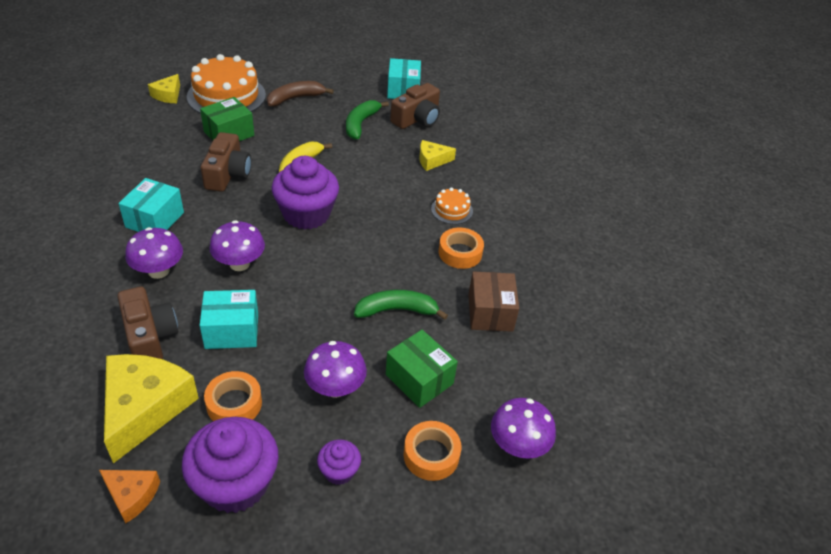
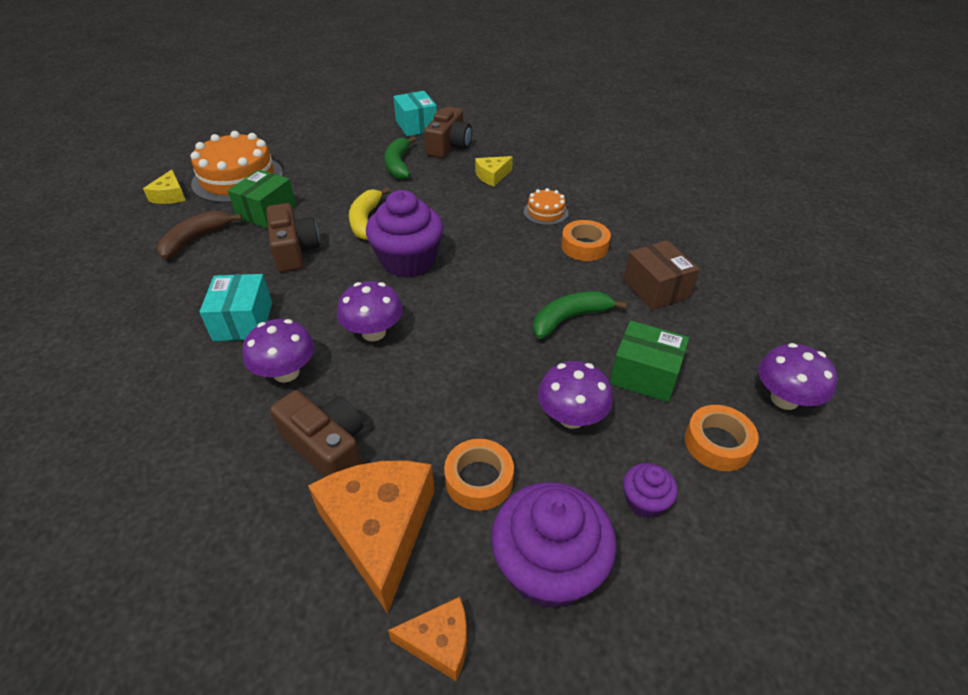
camera: 20 degrees left, 0 degrees up
(145, 408) = (379, 530): yellow cheese -> orange cheese
(232, 331) = (417, 403): turquoise box -> none
(295, 98) = (314, 161): brown banana -> brown banana (195, 239)

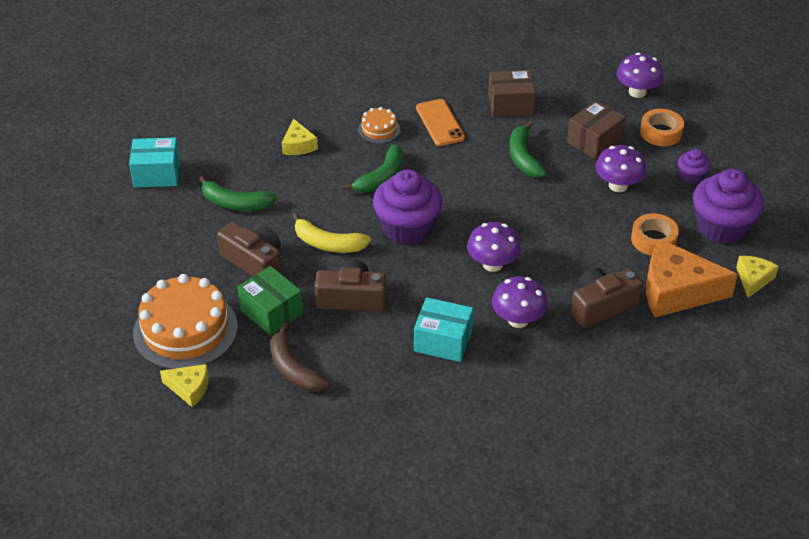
camera: 70 degrees left, 0 degrees up
(439, 642) = (753, 279): orange cheese -> yellow cheese
(449, 145) = (219, 160): brown camera -> brown camera (254, 262)
(475, 229) = (381, 177): none -> green banana
(584, 246) = (440, 123): orange tape -> orange phone
(645, 375) = (594, 141): green box -> brown box

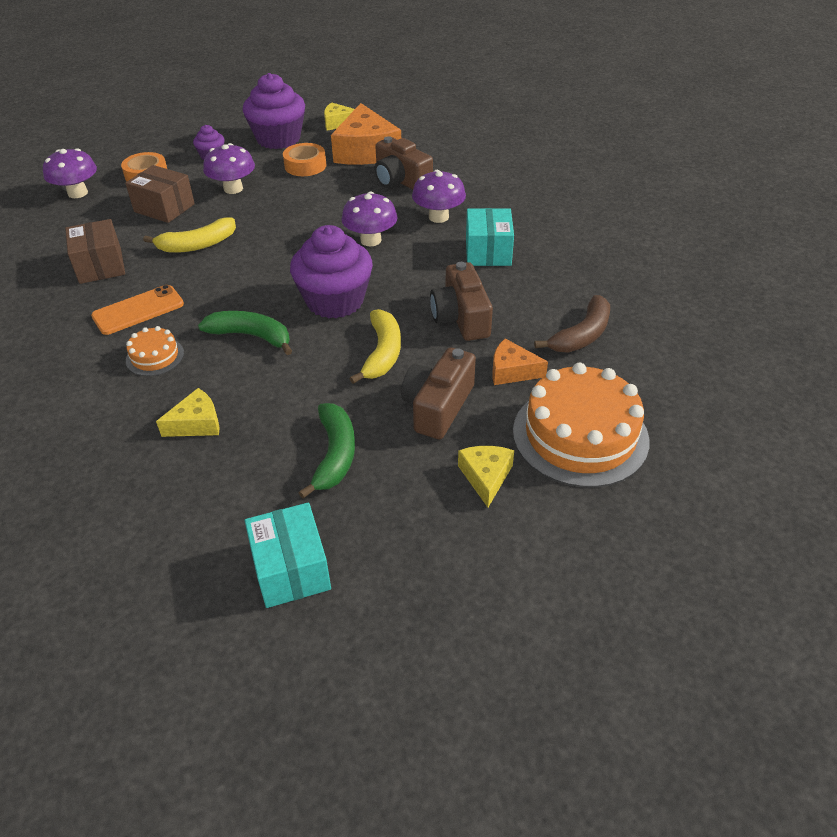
camera: 105 degrees left, 0 degrees up
(189, 388) = (661, 405): yellow cheese -> yellow cheese (486, 477)
(271, 312) = (512, 371): green box -> orange cheese
(523, 157) = (197, 245): green banana -> yellow banana

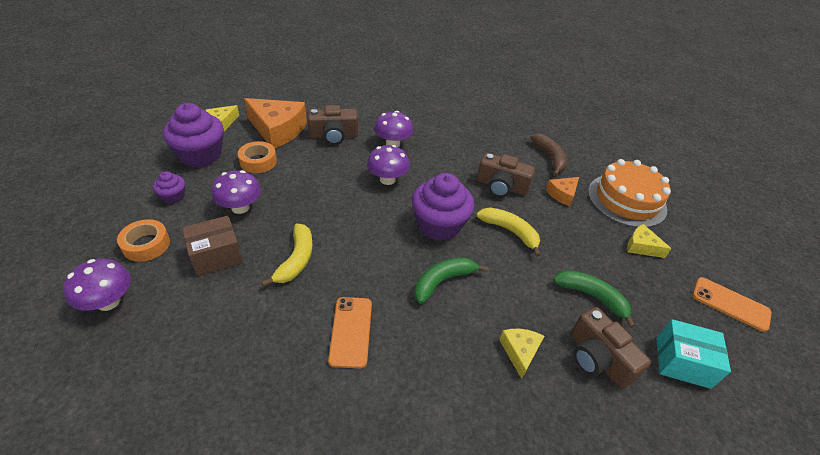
camera: 60 degrees left, 0 degrees up
(100, 266) = (257, 331): brown box -> none
(155, 357) = (422, 345): orange cake -> none
(438, 406) = (574, 234): brown camera -> brown camera (598, 358)
(458, 605) = (730, 304): none -> orange phone
(488, 252) = (448, 146): turquoise box -> none

